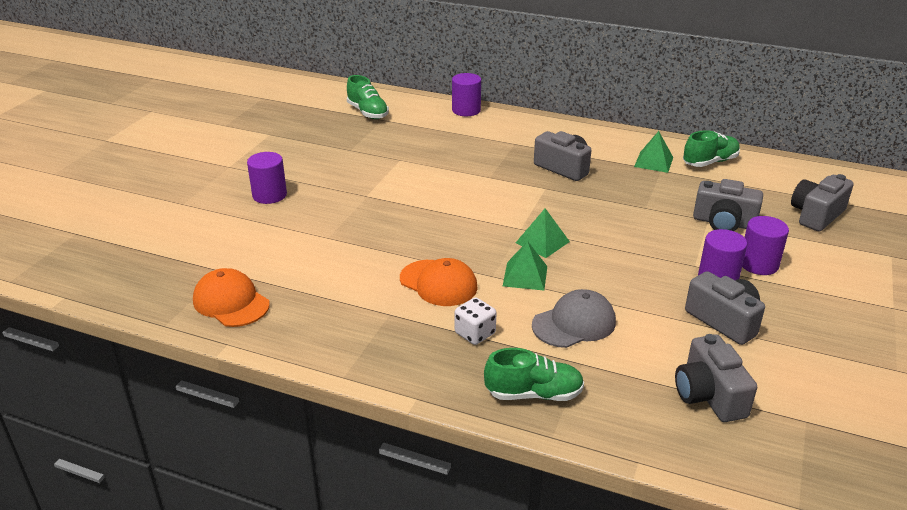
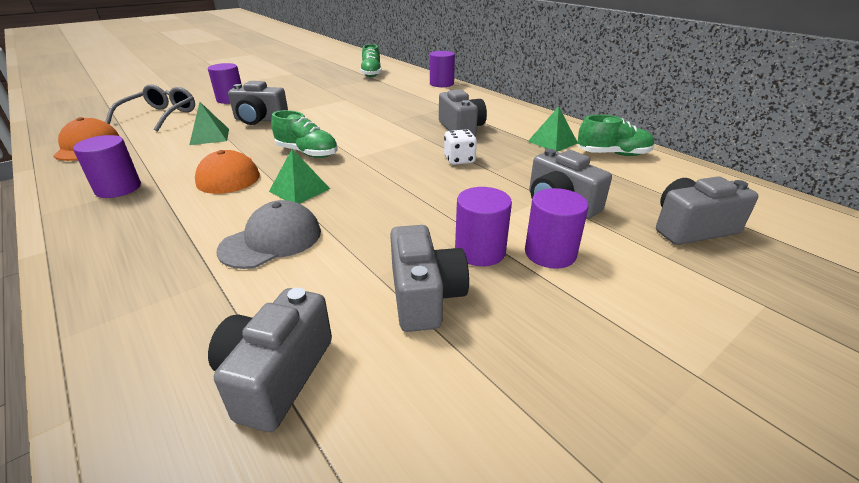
camera: 30 degrees right, 0 degrees up
(231, 242) = (160, 116): none -> grey glasses
(355, 213) = (260, 120): none -> grey camera
(364, 331) = (118, 188): none -> purple cylinder
(475, 333) = (182, 218): white dice -> white dice (459, 160)
(534, 394) = (125, 288): green shoe -> green shoe (307, 153)
(542, 242) = (357, 171): green pyramid -> green pyramid (209, 136)
(574, 323) = (271, 240): grey cap -> grey cap turned 45 degrees counterclockwise

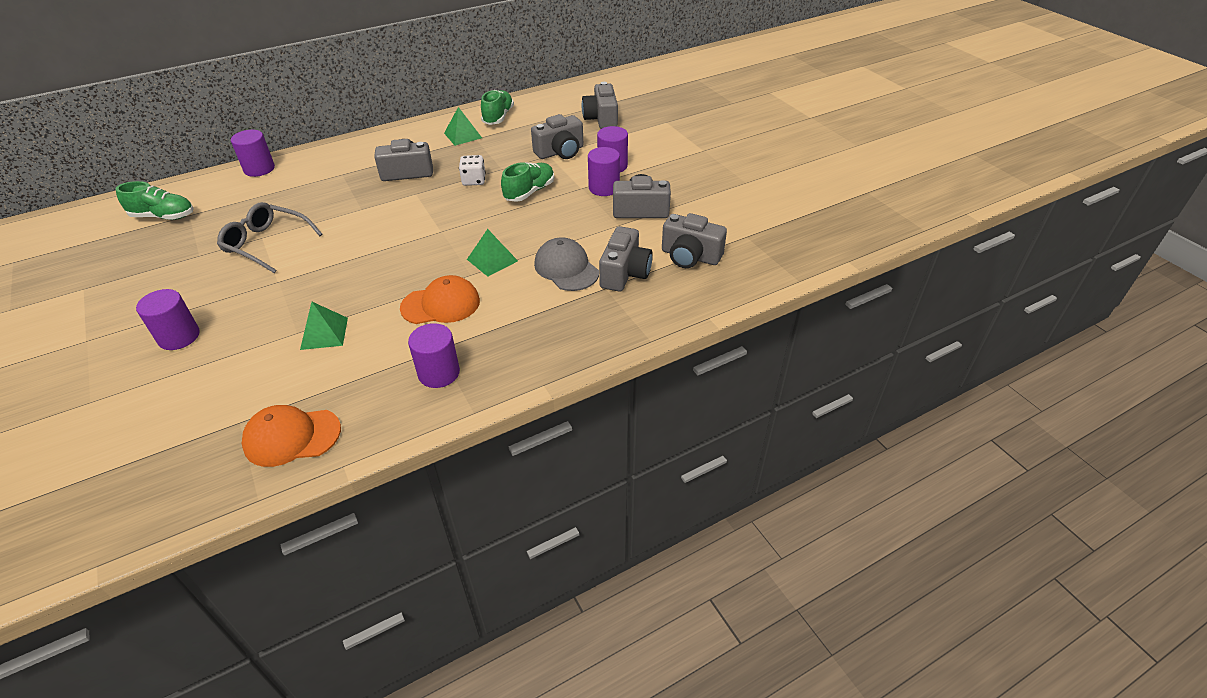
camera: 80 degrees left, 10 degrees up
(160, 116) = (206, 395): grey glasses -> grey glasses (266, 244)
(260, 120) = (290, 300): grey camera -> grey camera (625, 273)
(307, 153) = (415, 259): green shoe -> green shoe (529, 192)

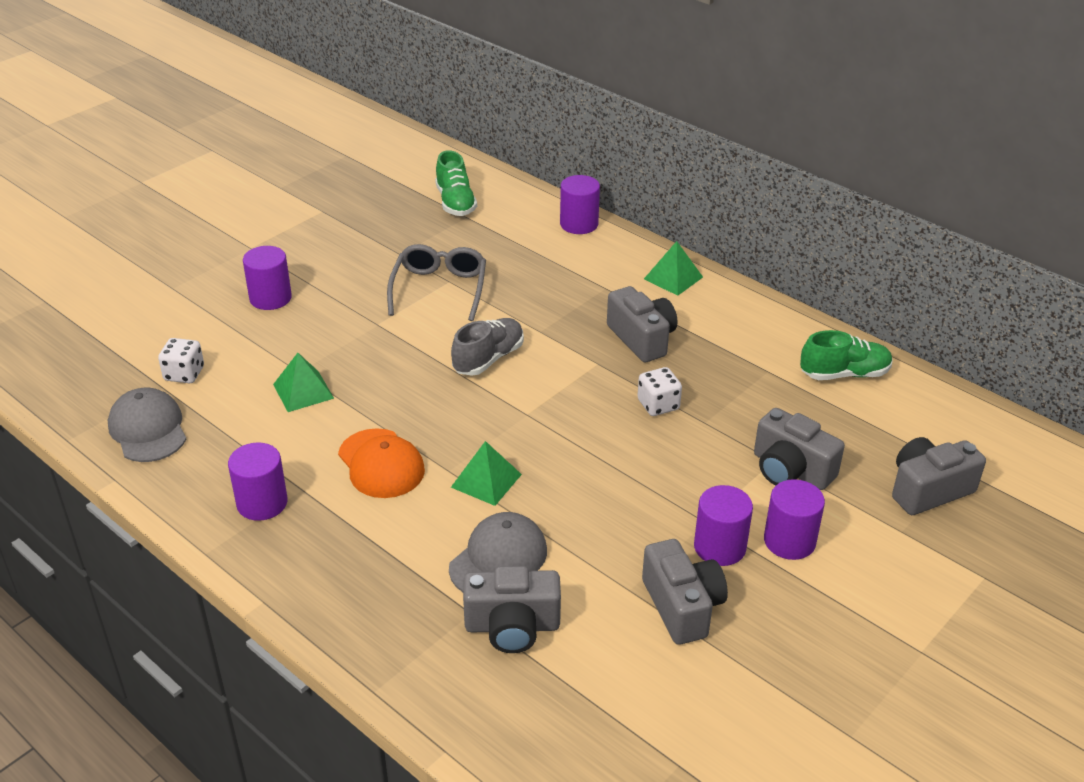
camera: 70 degrees right, 5 degrees down
(234, 405) = (184, 374): none -> white dice
(292, 437) = (148, 429): orange cap -> grey cap
(370, 236) = (488, 359): none -> grey shoe
(463, 135) = (767, 356): green pyramid -> green pyramid (673, 278)
(529, 192) = (661, 468): green shoe -> none
(690, 256) = (587, 697): grey camera -> none

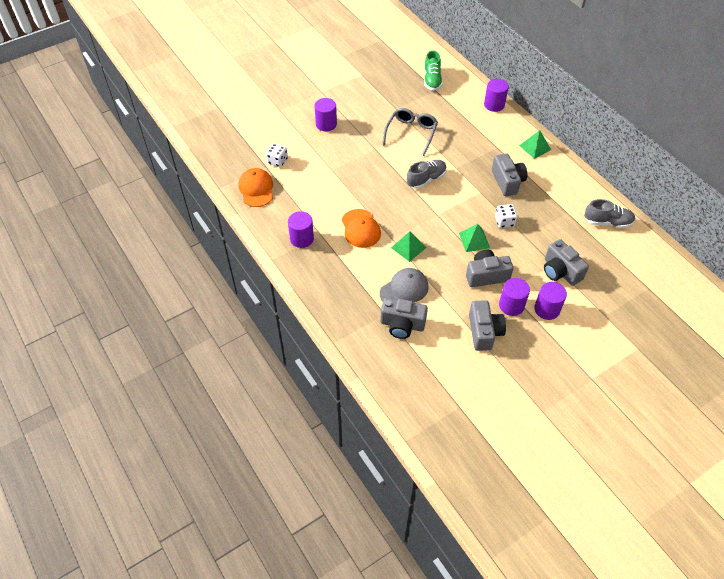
camera: 15 degrees right, 15 degrees up
(148, 429) = (256, 189): grey cap -> orange cap
(303, 391) = (332, 181): green pyramid -> green pyramid (474, 240)
(844, 374) = (607, 222): green shoe -> grey shoe
(928, 490) = (627, 296): grey camera -> grey camera (486, 275)

